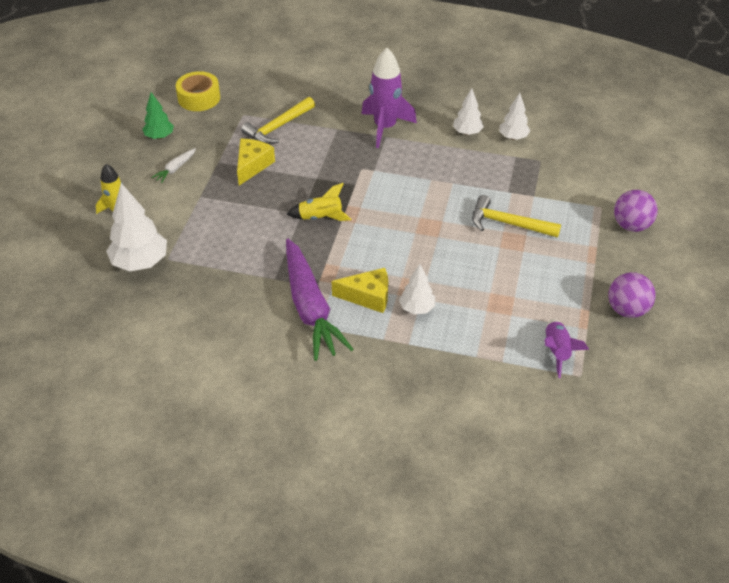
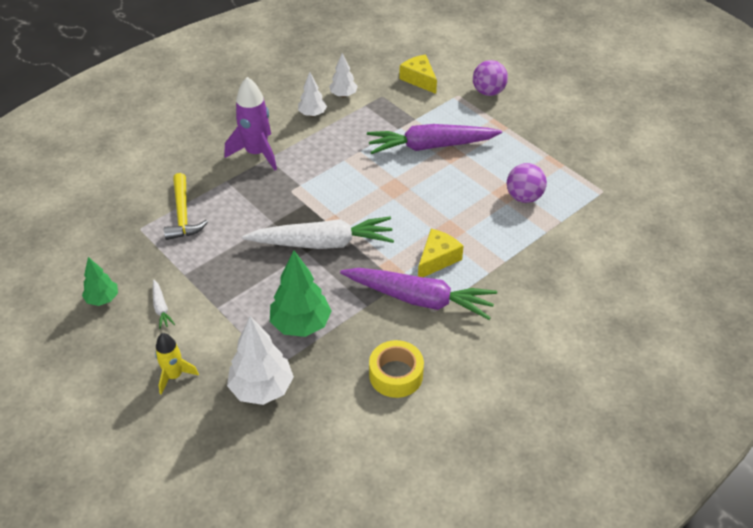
camera: 55 degrees left, 0 degrees up
(199, 98) = (80, 247): yellow tape -> yellow tape (396, 375)
(221, 251) = (301, 324): none -> green tree
(252, 165) = (214, 254): yellow cheese -> yellow cheese (419, 79)
(320, 217) = (323, 243): yellow rocket -> white carrot
(417, 308) = (473, 238): white tree -> none
(508, 223) = (430, 146): yellow hammer -> purple carrot
(557, 351) = (573, 190): purple rocket -> none
(627, 310) = (563, 137): purple ball -> purple ball (524, 197)

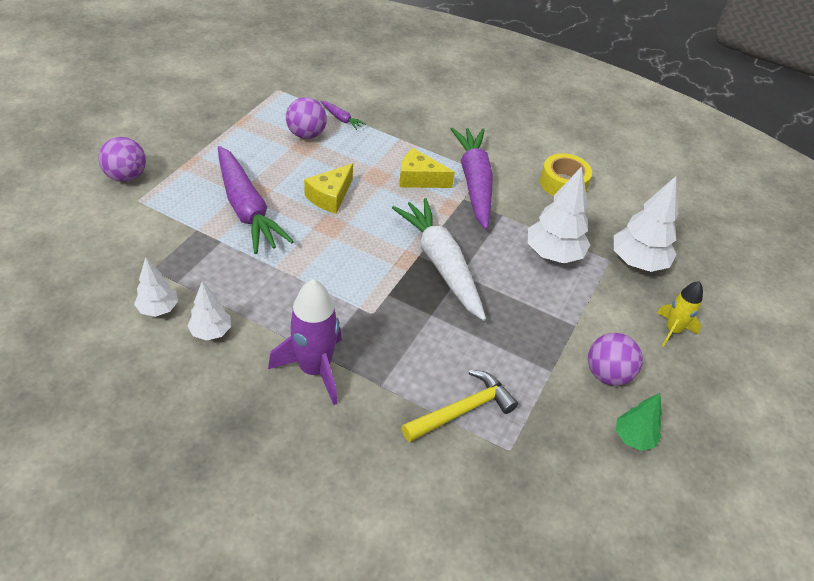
camera: 115 degrees left, 0 degrees up
(161, 308) = (607, 374): white carrot -> purple ball
(301, 324) = (553, 254): green tree -> white tree
(419, 79) = (107, 240): yellow cheese -> yellow cheese (330, 196)
(546, 226) = (341, 119): none -> purple carrot

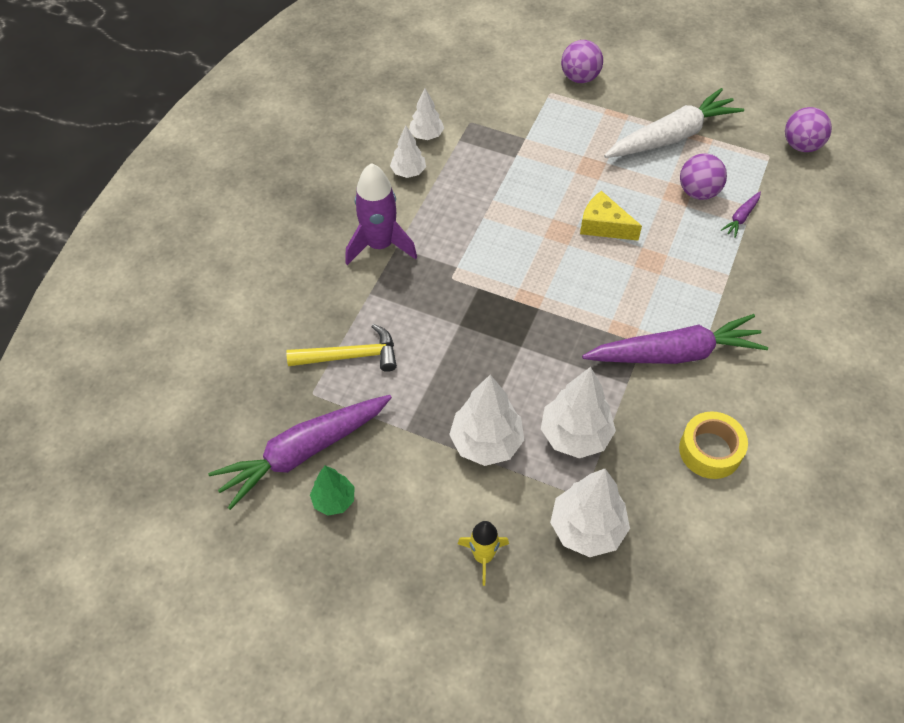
camera: 90 degrees right, 10 degrees up
(247, 209) = (564, 166): purple carrot -> purple carrot (303, 452)
(419, 179) = (661, 299): yellow cheese -> none
(441, 264) = (531, 328): white carrot -> white carrot (672, 136)
(463, 410) = (350, 356): yellow hammer -> yellow hammer turned 60 degrees counterclockwise
(563, 313) = (486, 442): none -> white tree
(607, 374) = (409, 482): purple ball -> purple ball (801, 145)

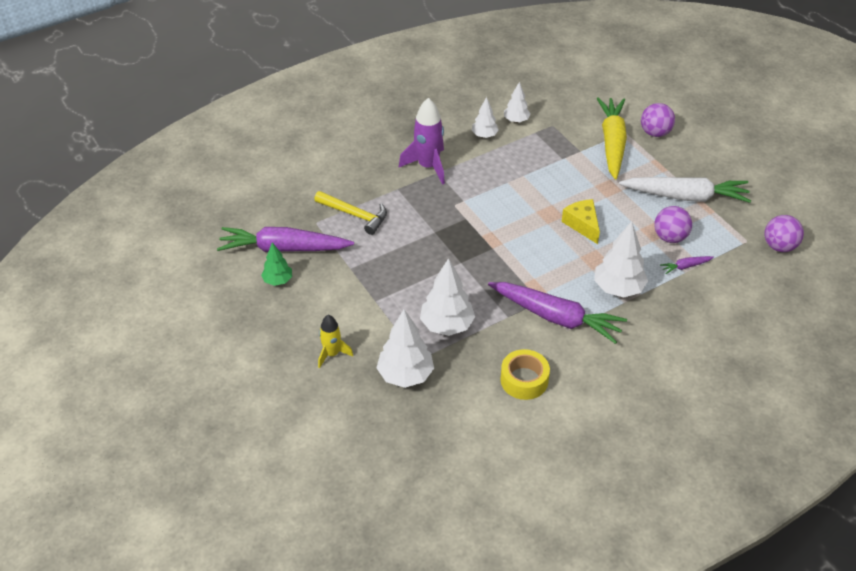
camera: 35 degrees right, 10 degrees down
(486, 442) = (390, 300): white tree -> white tree (618, 288)
(548, 111) = (612, 143): none -> yellow carrot

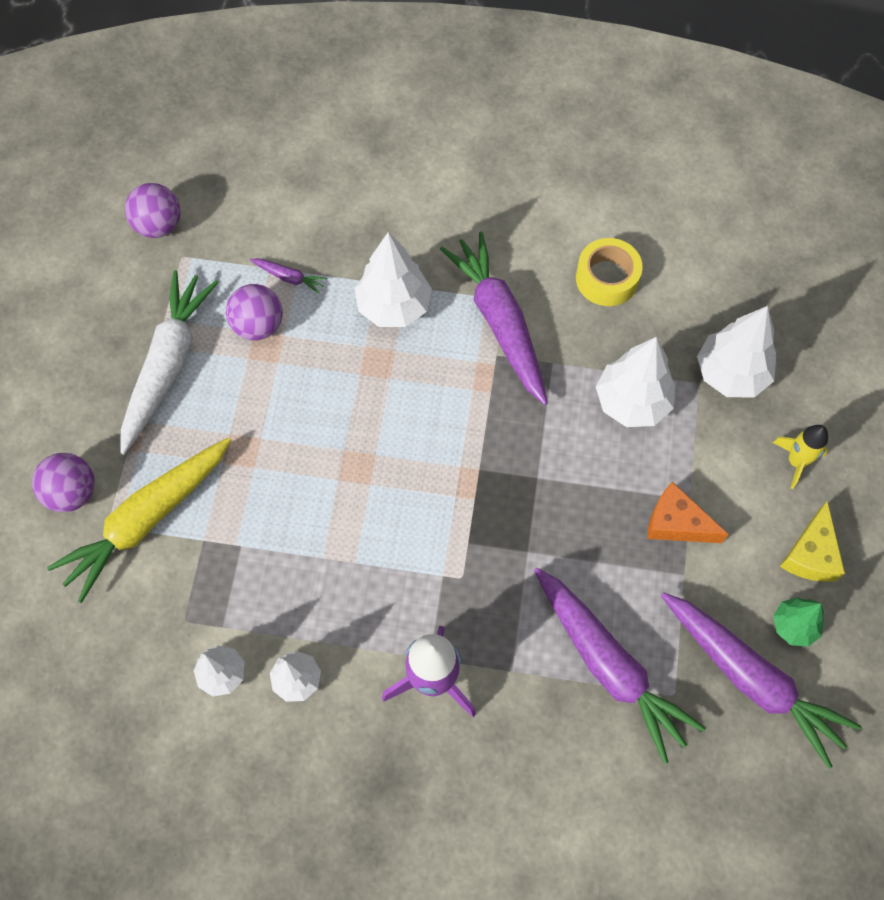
camera: 140 degrees left, 20 degrees up
(355, 215) = (609, 665): yellow hammer -> purple carrot
(373, 286) = (676, 523): none -> orange cheese
(582, 225) = (336, 420): yellow cheese -> yellow cheese (810, 554)
(686, 196) = (168, 364): white carrot -> white carrot turned 60 degrees clockwise

